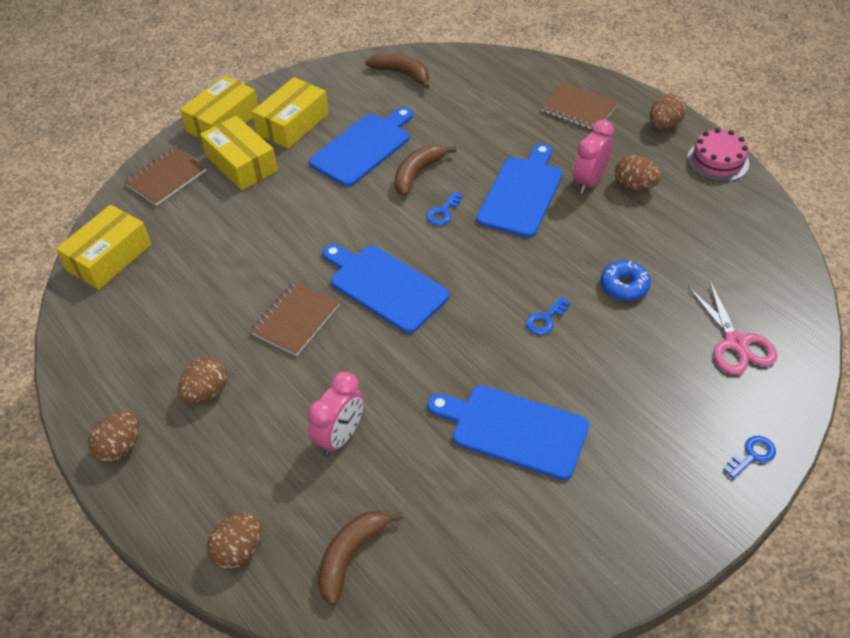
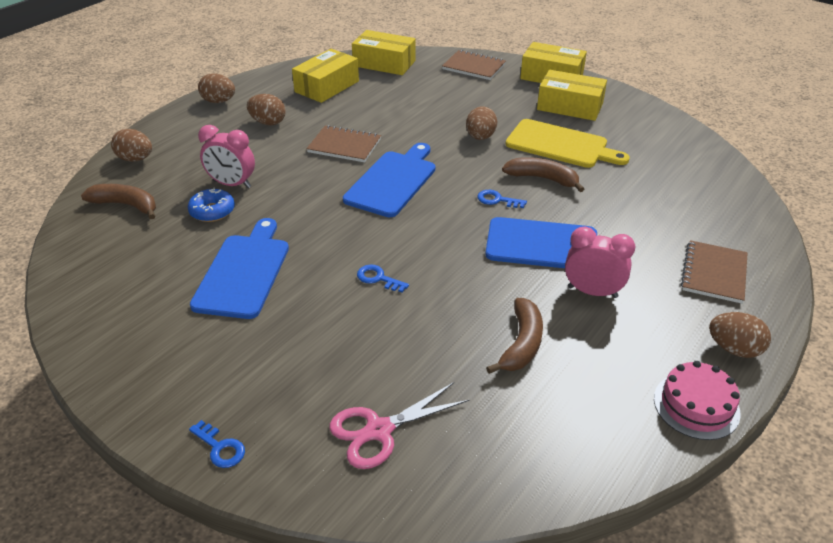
camera: 75 degrees right, 10 degrees down
(241, 164) = (506, 93): yellow box -> yellow box (327, 86)
(363, 147) = (561, 145): blue cutting board -> yellow cutting board
(402, 73) = (682, 150): brown banana -> brown banana (522, 344)
(624, 286) = (440, 331): blue donut -> blue donut (212, 211)
(634, 186) = (604, 329): brown egg -> brown egg (480, 137)

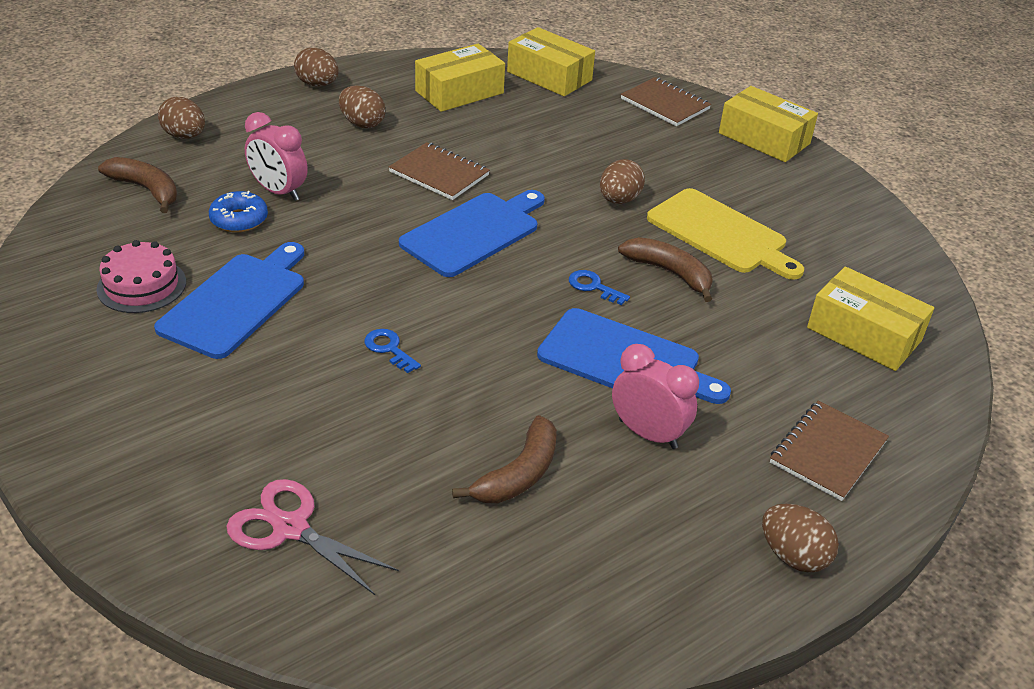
camera: 15 degrees right, 0 degrees up
(220, 448) = (105, 496): blue key -> none
(379, 430) = (290, 528): pink scissors -> pink scissors turned 45 degrees clockwise
(570, 106) = (764, 184): yellow box -> yellow box (864, 334)
(696, 405) = (697, 611): pink cake -> pink cake (141, 285)

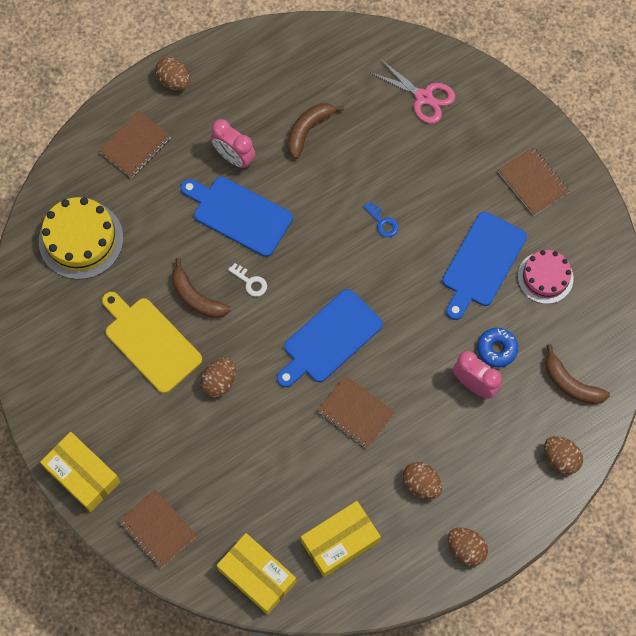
camera: 175 degrees left, 30 degrees up
(117, 397) = (532, 182): none -> brown notebook
(593, 287) = (250, 282): blue key -> white key
(864, 334) = (81, 239): yellow box -> yellow cake

